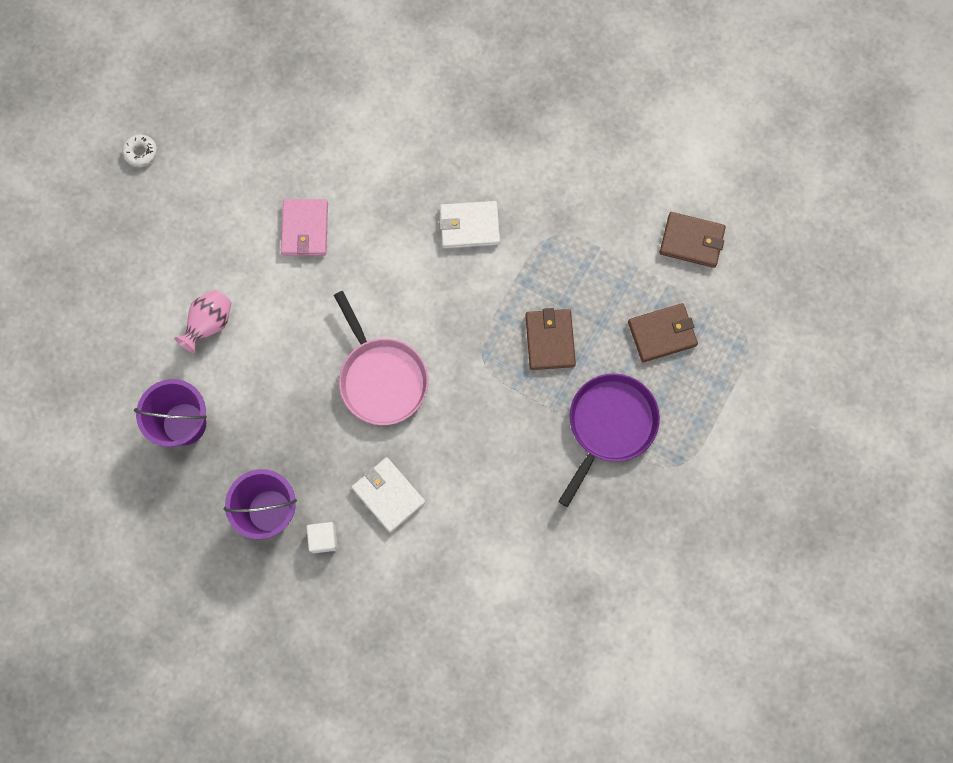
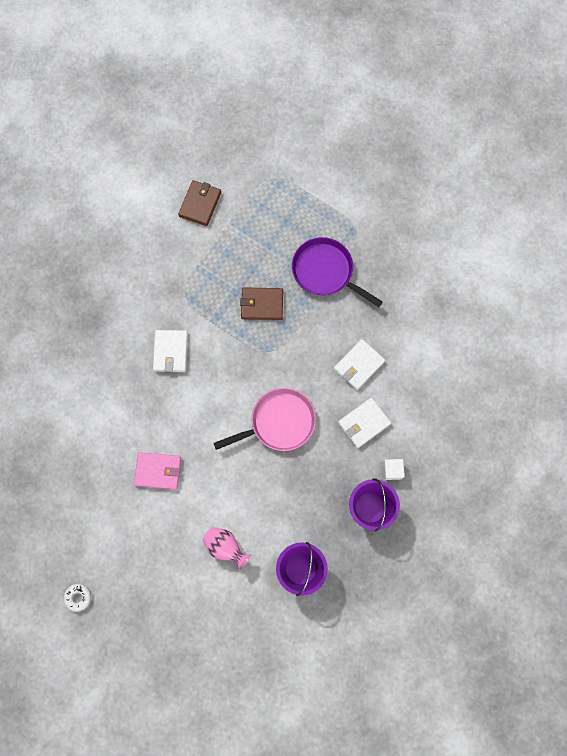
camera: 85 degrees left, 0 degrees up
(472, 482) = (359, 365): none -> white wallet
(662, 333) = (264, 231): brown wallet -> none

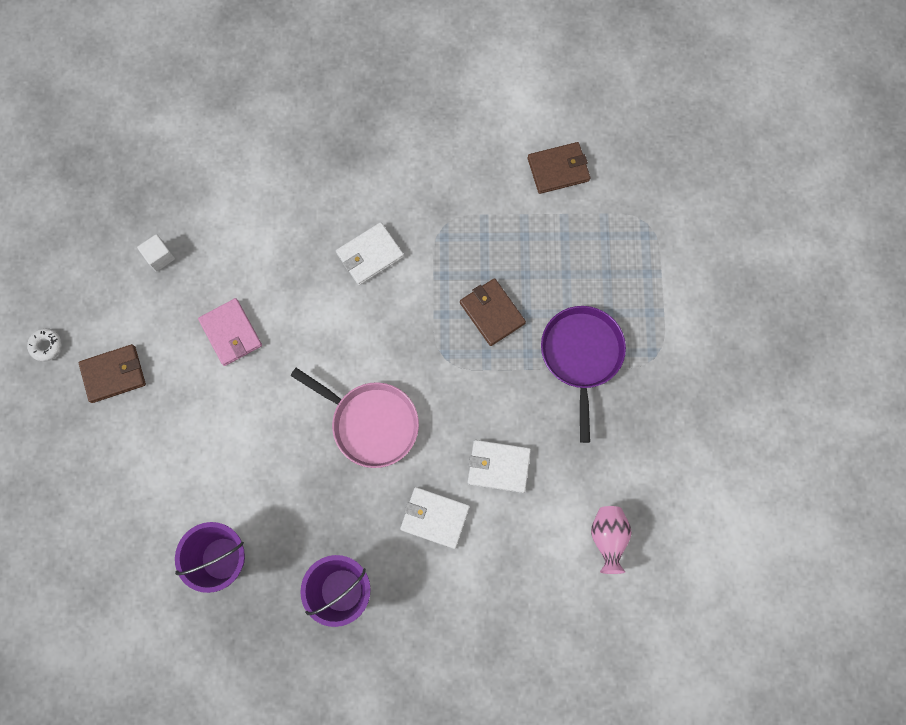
camera: 55 degrees right, 0 degrees up
(130, 564) = (114, 374): none -> brown wallet
(225, 547) = (195, 460): pink vase -> pink vase (608, 538)
(392, 470) = (402, 587): white cube -> white cube (159, 257)

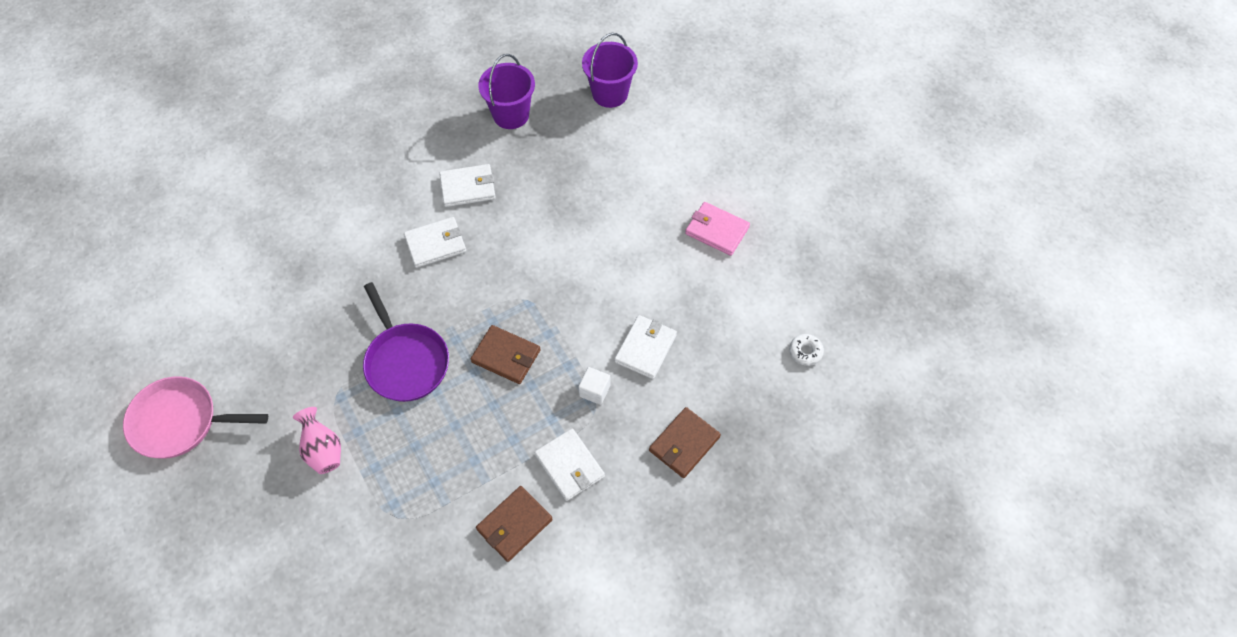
camera: 150 degrees right, 15 degrees down
(47, 346) = (849, 153): white donut -> white donut (805, 352)
(114, 374) = (782, 160): brown wallet -> brown wallet (684, 444)
(159, 257) = (820, 255): white cube -> white cube (594, 391)
(371, 423) = (558, 224): pink pan -> pink pan (180, 422)
(491, 191) = (569, 466): none -> white wallet
(608, 538) = (320, 238): pink vase -> pink vase (323, 450)

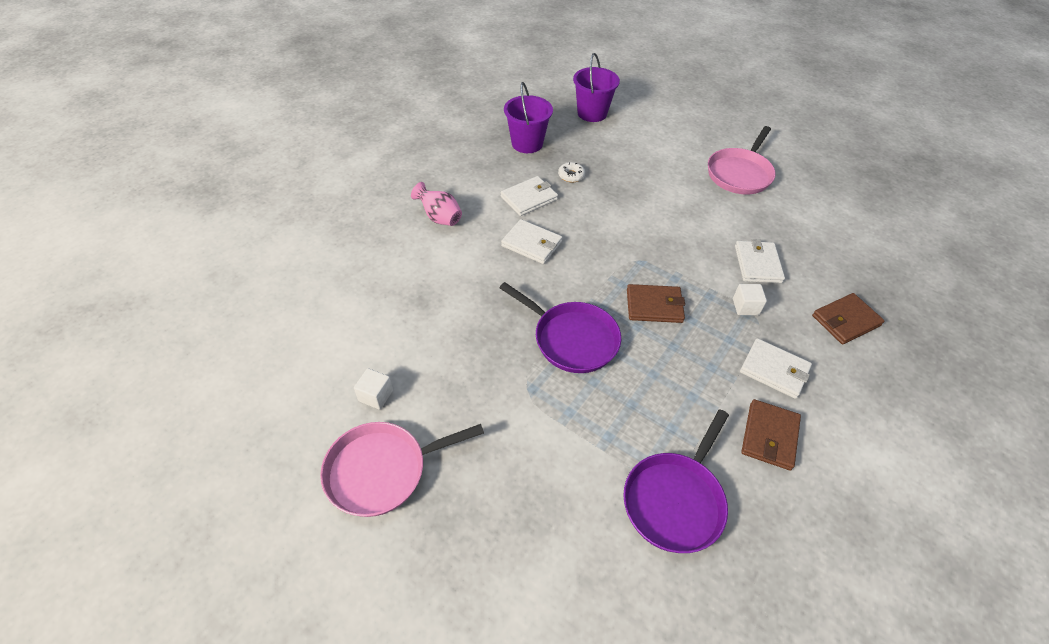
camera: 25 degrees left, 10 degrees down
(210, 352) = (376, 395): none -> white cube
(323, 450) = (548, 441): pink vase -> pink vase (439, 218)
(391, 544) = (675, 500): none -> purple pan
(435, 244) = (532, 244): white wallet -> white wallet turned 75 degrees clockwise
(684, 444) = (845, 321): brown wallet -> brown wallet turned 45 degrees clockwise
(717, 230) = (740, 173): pink wallet -> pink pan
(805, 352) = (870, 229): white donut -> white donut (571, 175)

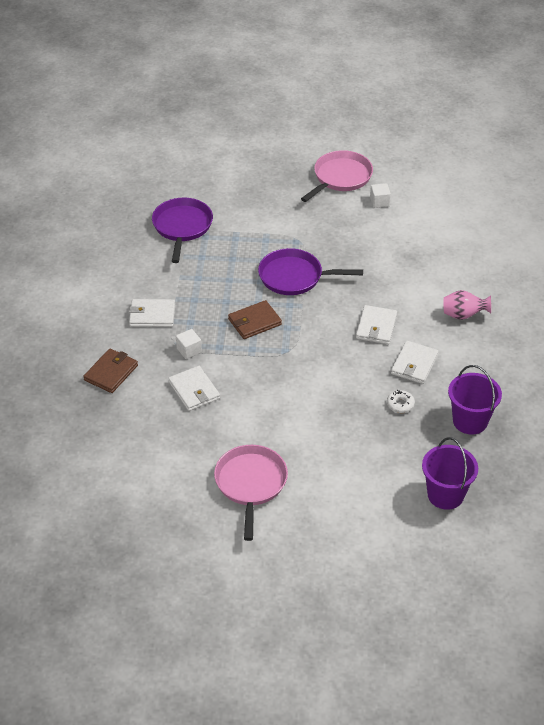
camera: 150 degrees right, 5 degrees down
(532, 244) = (376, 327): white wallet -> white wallet turned 75 degrees counterclockwise
(769, 436) = (142, 277): brown wallet -> none

